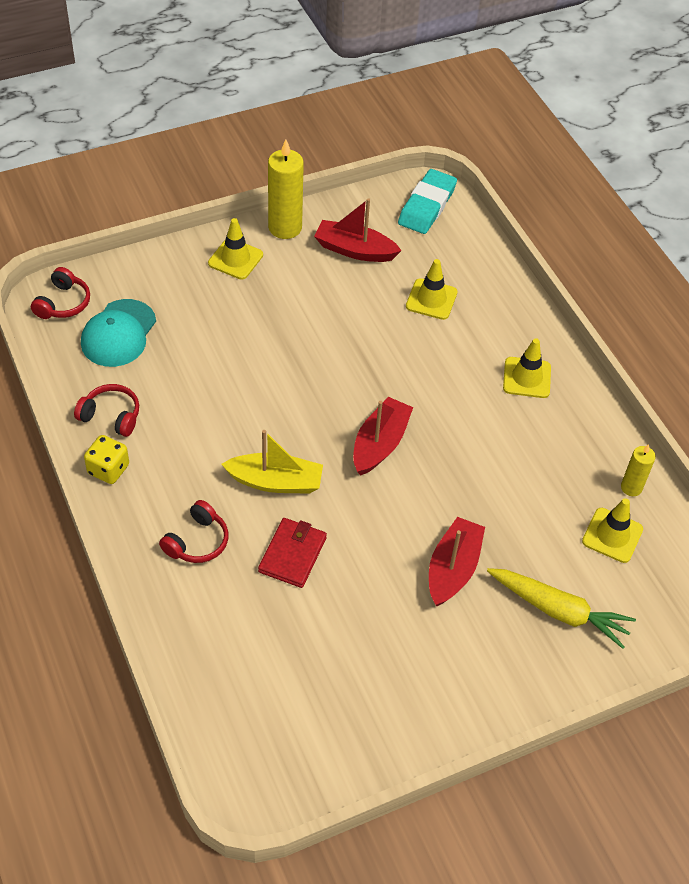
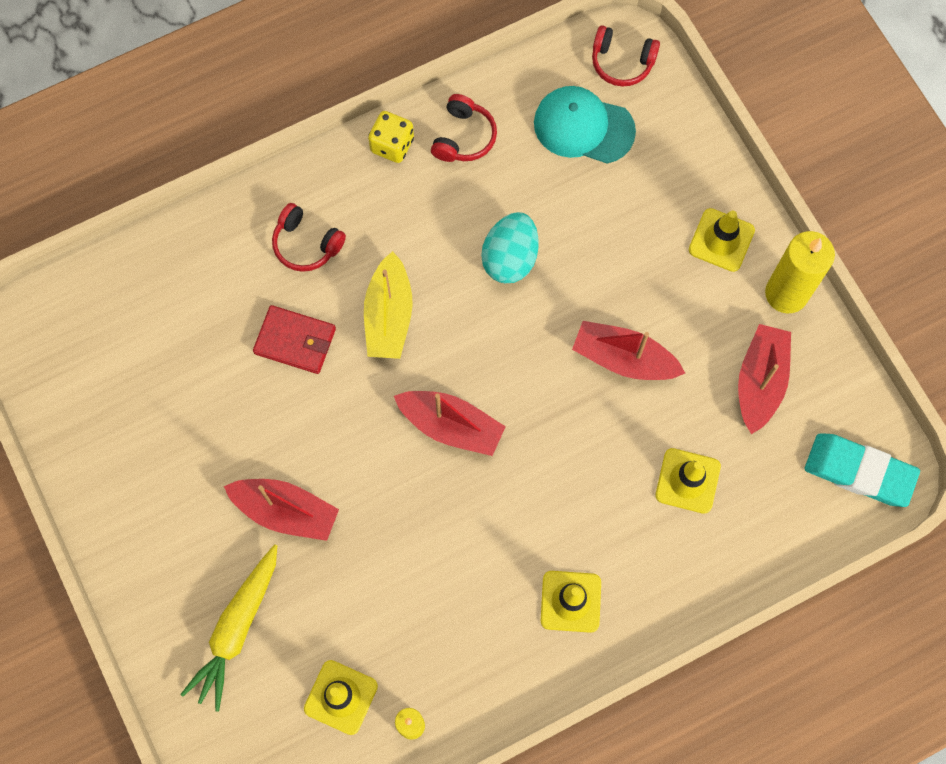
camera: 90 degrees right, 20 degrees up
(232, 392) = (510, 258): none -> turquoise egg
(329, 327) = (624, 359): none -> red boat

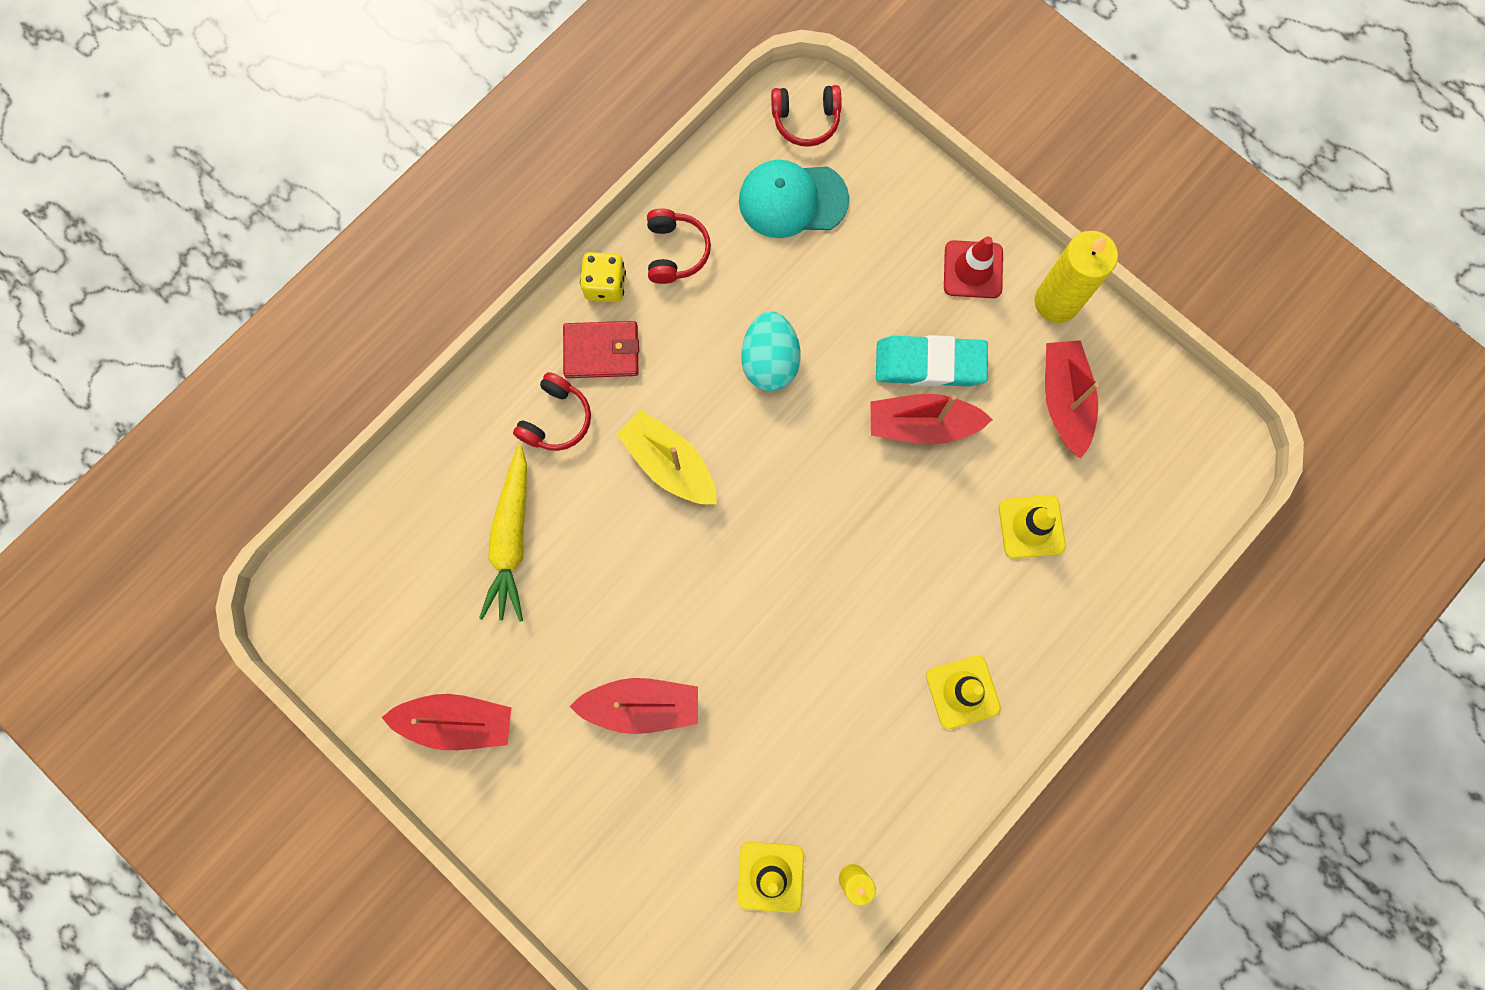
camera: 20 degrees left, 5 degrees up
(237, 629) = (638, 846): yellow carrot -> yellow carrot (511, 539)
(295, 341) = (583, 524): red wallet -> red wallet (601, 351)
(306, 244) = (556, 419): red headphones -> red headphones turned 75 degrees counterclockwise
(389, 315) = (669, 464): yellow boat -> yellow boat turned 150 degrees clockwise
(451, 426) = (776, 556): red boat -> red boat (457, 722)
(721, 240) = (973, 269): yellow traffic cone -> red traffic cone
(859, 471) = (1193, 457): turquoise eraser -> turquoise eraser (929, 364)

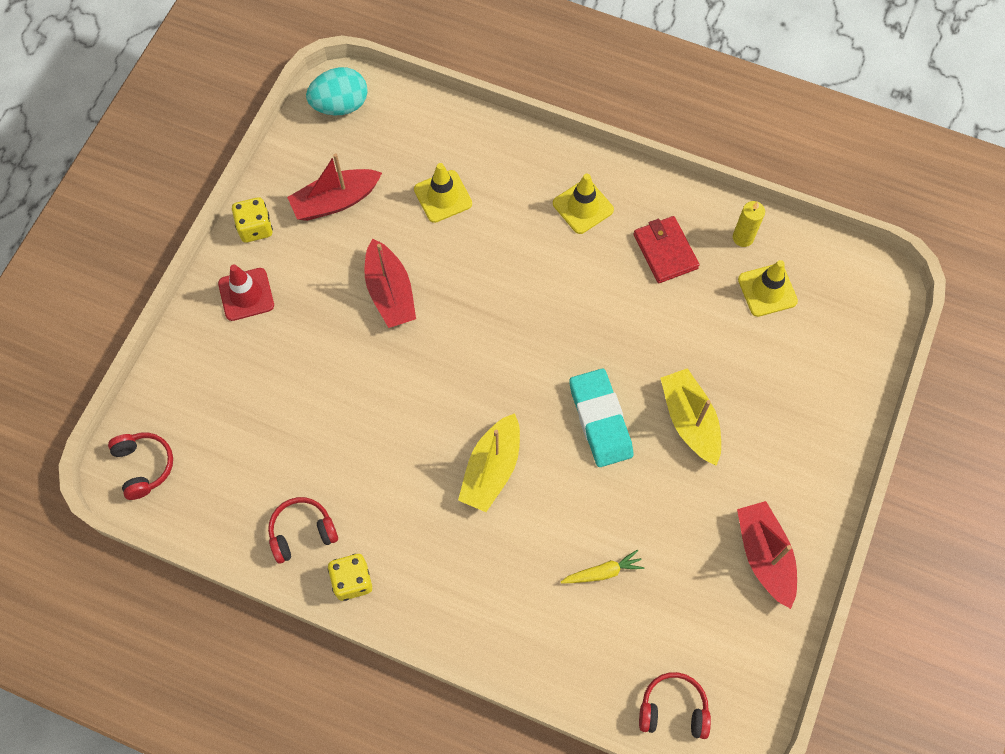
camera: 110 degrees left, 10 degrees down
(511, 539) = (603, 572): yellow carrot -> yellow carrot, size x0.54
(556, 419) = (487, 575): red headphones -> red headphones (673, 709)
(601, 351) = (414, 561): red wallet -> red wallet (665, 251)
(641, 706) = (689, 421): red boat -> yellow boat
(770, 361) = (376, 421): turquoise egg -> turquoise egg (340, 105)
(792, 200) = (224, 452): turquoise cap -> none
(929, 364) = (337, 302): turquoise eraser -> turquoise eraser (600, 420)
(1056, 302) = (255, 228): yellow candle -> yellow dice

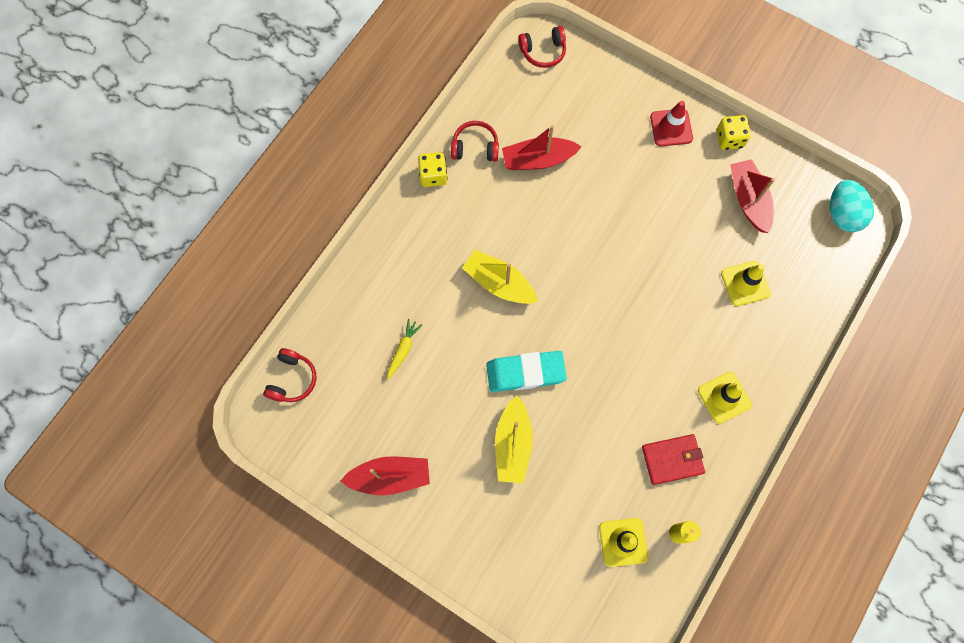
camera: 100 degrees right, 5 degrees up
(302, 532) = (475, 147): red headphones -> red headphones turned 75 degrees counterclockwise
(390, 292) = (660, 230): red boat -> red boat (538, 160)
(603, 572) = (403, 350): yellow carrot -> yellow carrot turned 150 degrees counterclockwise
(689, 421) = (513, 444): yellow boat -> yellow boat turned 105 degrees clockwise

